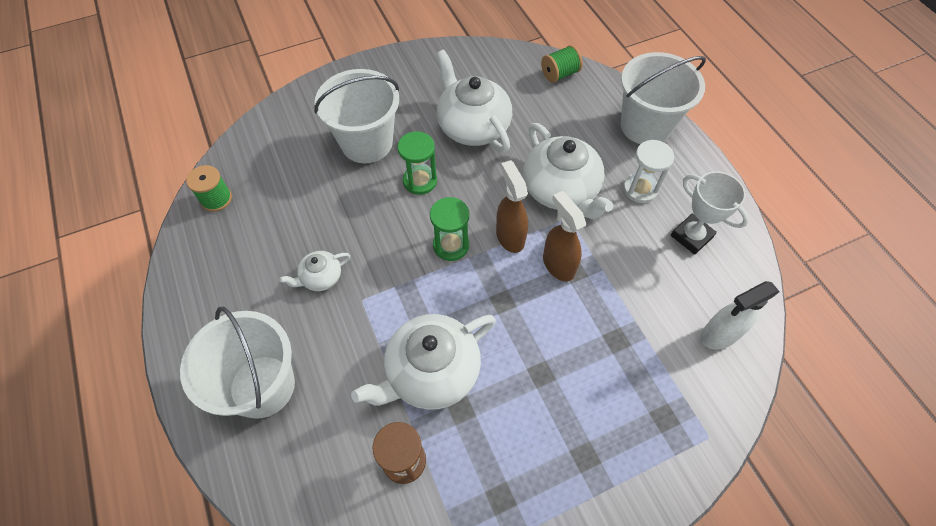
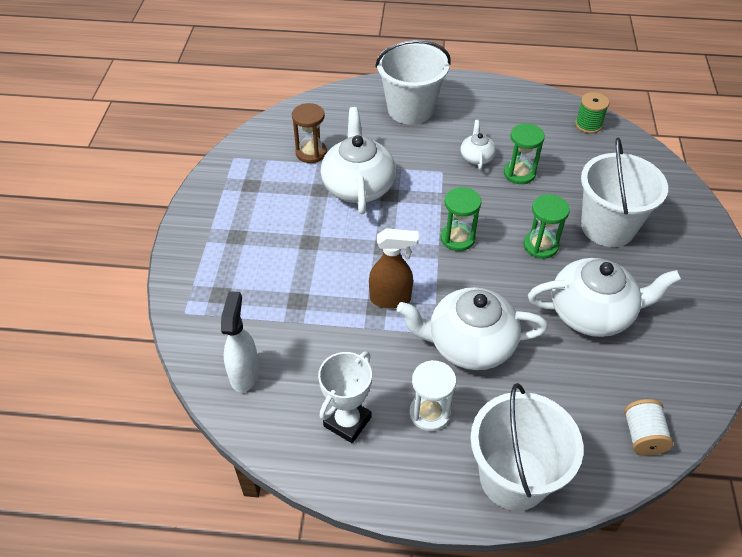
camera: 120 degrees right, 10 degrees down
(328, 230) = (519, 173): none -> green hourglass
(510, 236) = (441, 280): brown spray bottle -> none
(559, 74) = (642, 436): green spool -> white spool
(691, 236) = (347, 422): white trophy -> white trophy turned 45 degrees counterclockwise

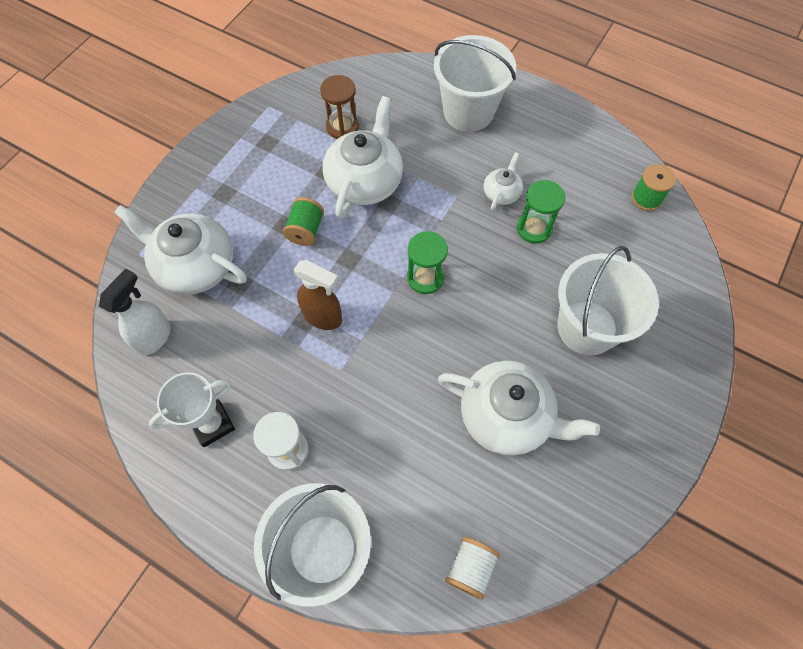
camera: 25 degrees right, 15 degrees up
(331, 239) = (306, 230): none -> green spool
(469, 344) = (366, 396): white teapot -> white teapot (195, 266)
(540, 246) = (503, 320): green hourglass -> none

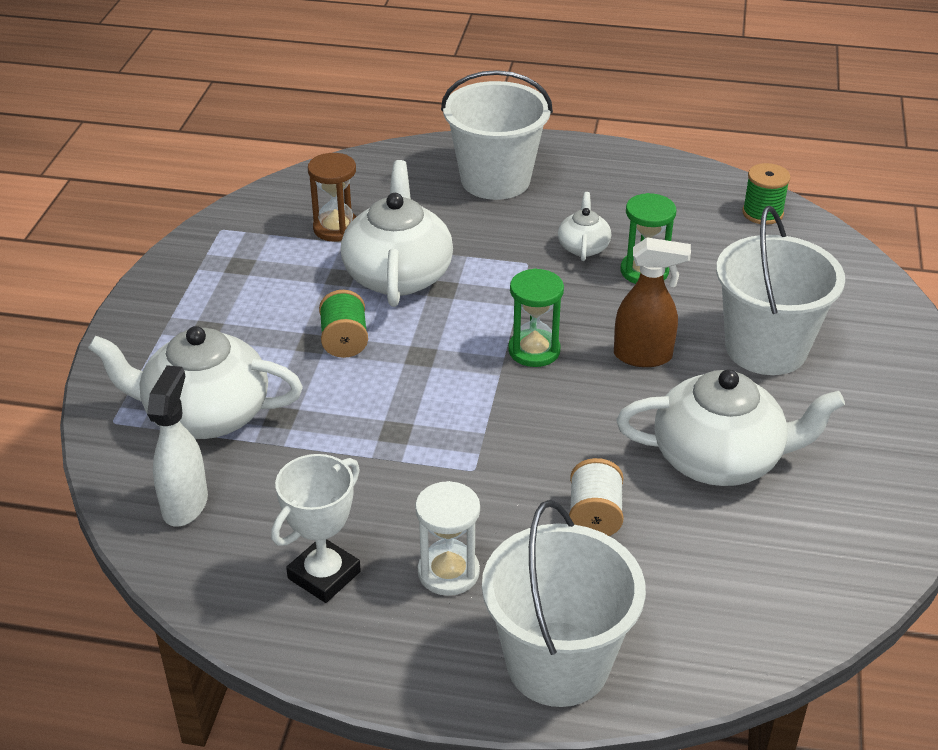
camera: 20 degrees left, 25 degrees down
(323, 317) = (418, 422): brown spray bottle -> brown spray bottle (643, 356)
(470, 568) = (765, 623): white spool -> white spool (594, 516)

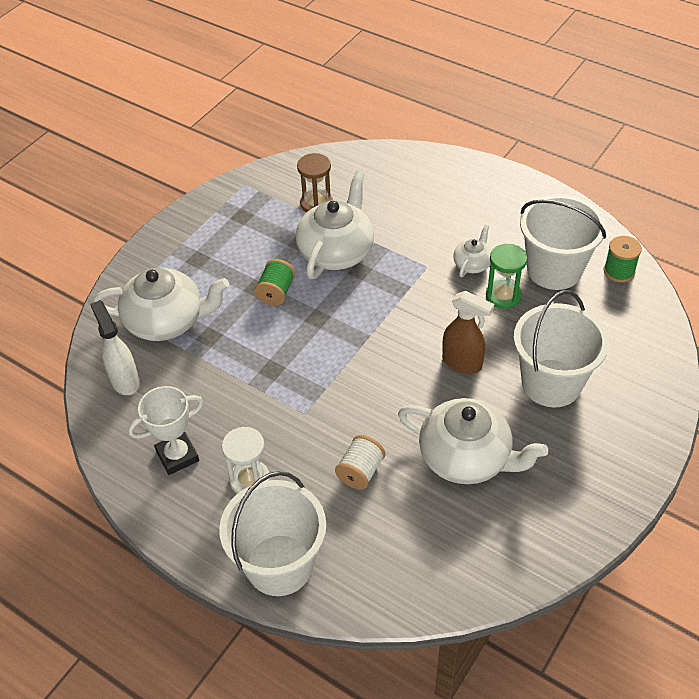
camera: 25 degrees right, 10 degrees up
(185, 504) = (125, 380): white spray bottle -> white spray bottle turned 60 degrees counterclockwise
(205, 414) = (166, 321): white teapot -> white teapot turned 150 degrees clockwise
(495, 180) = (443, 192): white bucket -> white bucket (554, 270)
(534, 350) = (392, 336): green hourglass -> none

